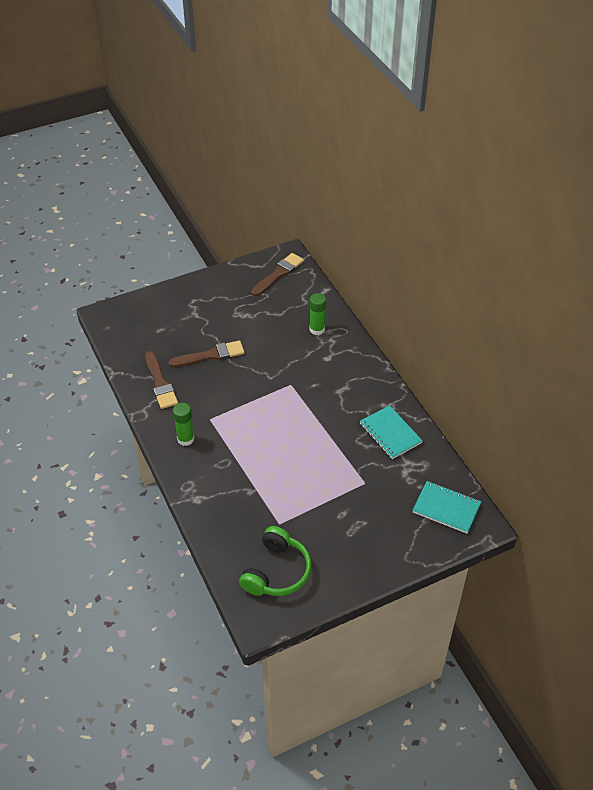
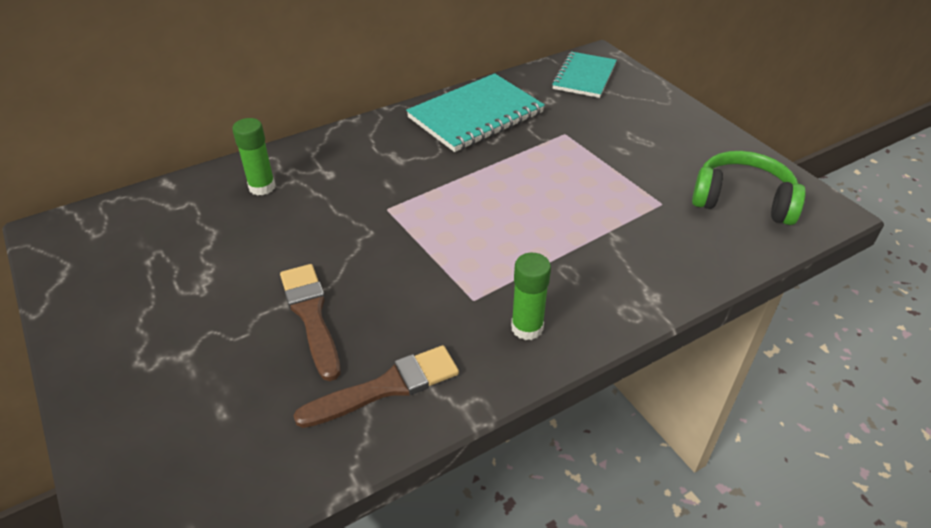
camera: 95 degrees left, 5 degrees down
(278, 274) = (101, 240): brown brush -> none
(390, 433) = (475, 115): turquoise notebook -> turquoise notebook, size x1.51

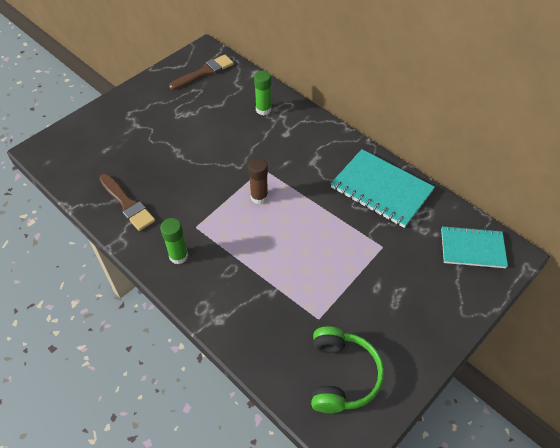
camera: 75 degrees right, 10 degrees up
(311, 315) = (169, 161): brown brush -> brown brush (204, 72)
(442, 221) = (259, 197): none -> brown glue stick

